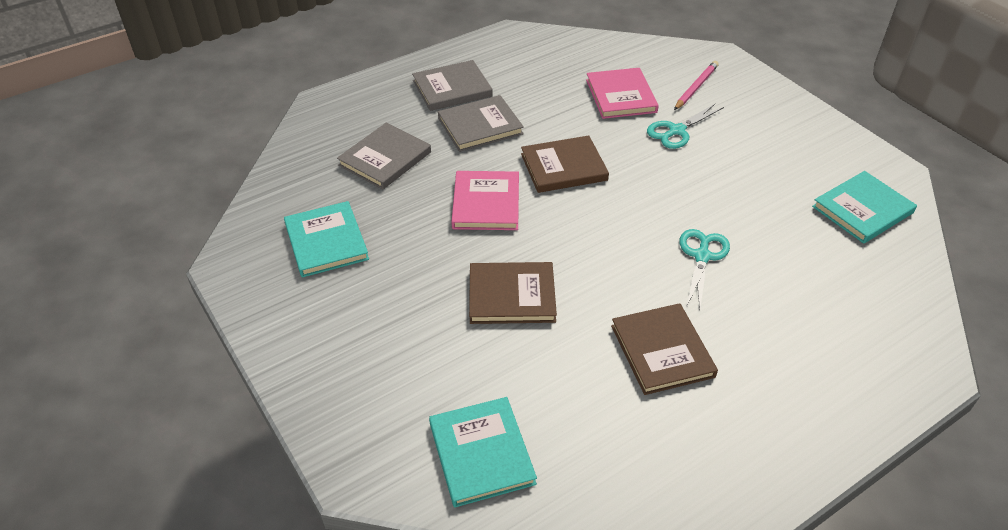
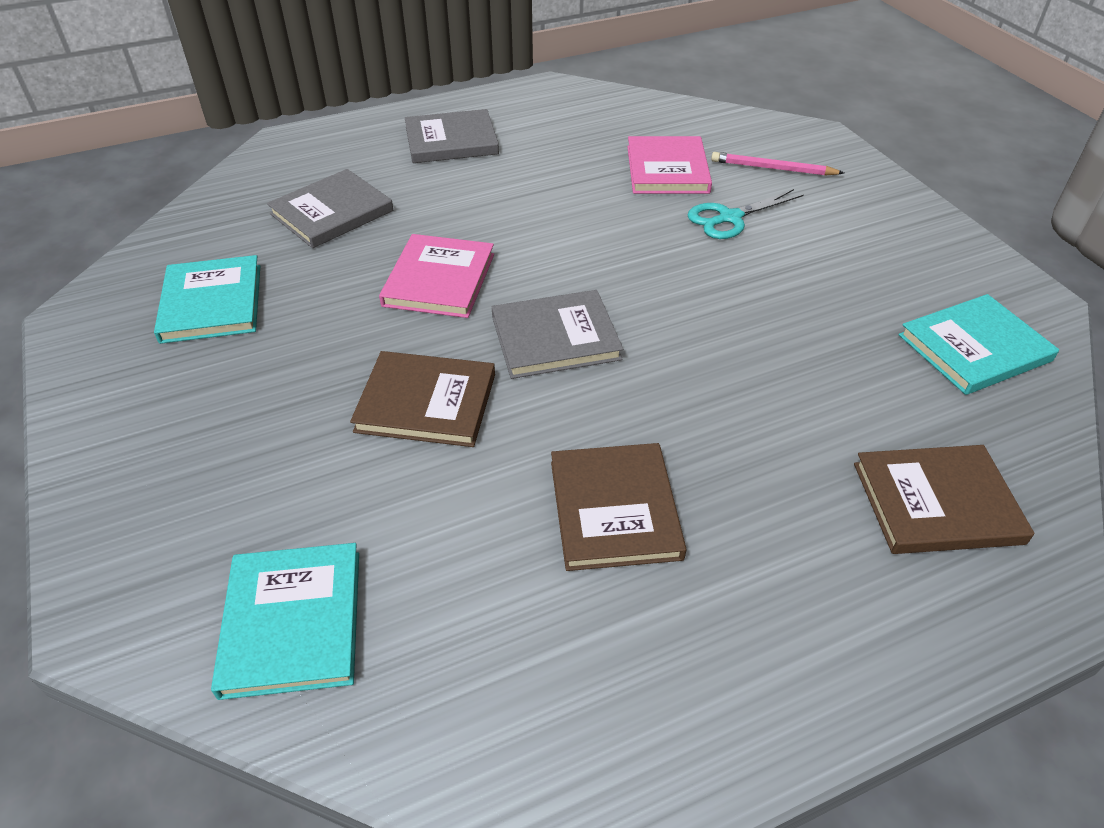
camera: 10 degrees right, 0 degrees up
(480, 126) = (469, 187): grey book -> grey book (555, 338)
(563, 167) = (560, 246): brown book -> brown book (936, 503)
(696, 87) = (772, 168): pink pencil -> pink pencil turned 120 degrees counterclockwise
(702, 256) = (716, 383): turquoise scissors -> none

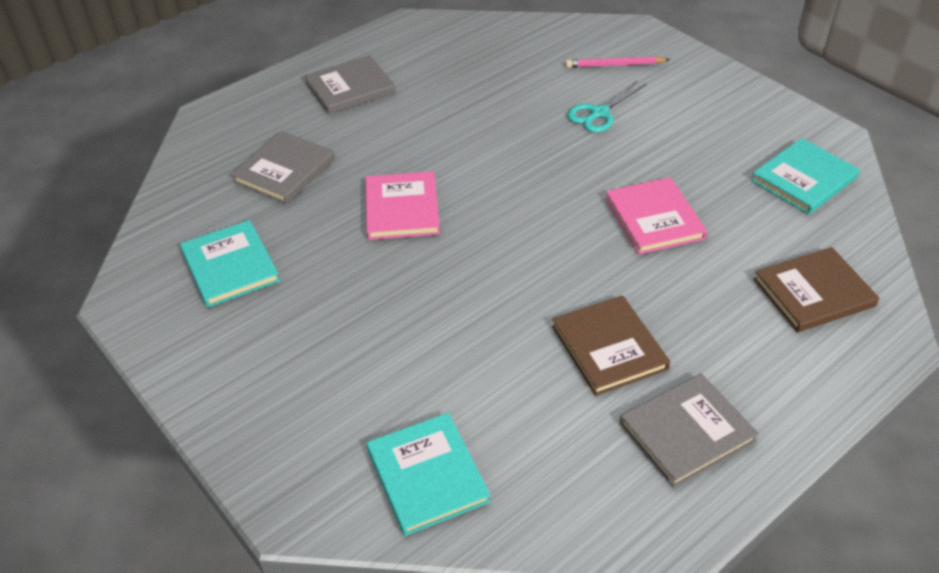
camera: 15 degrees left, 0 degrees up
(426, 403) = (441, 305): brown book -> none
(555, 338) = (512, 235): grey book -> grey book (686, 432)
(667, 169) = (535, 81): pink book -> pink book (654, 219)

